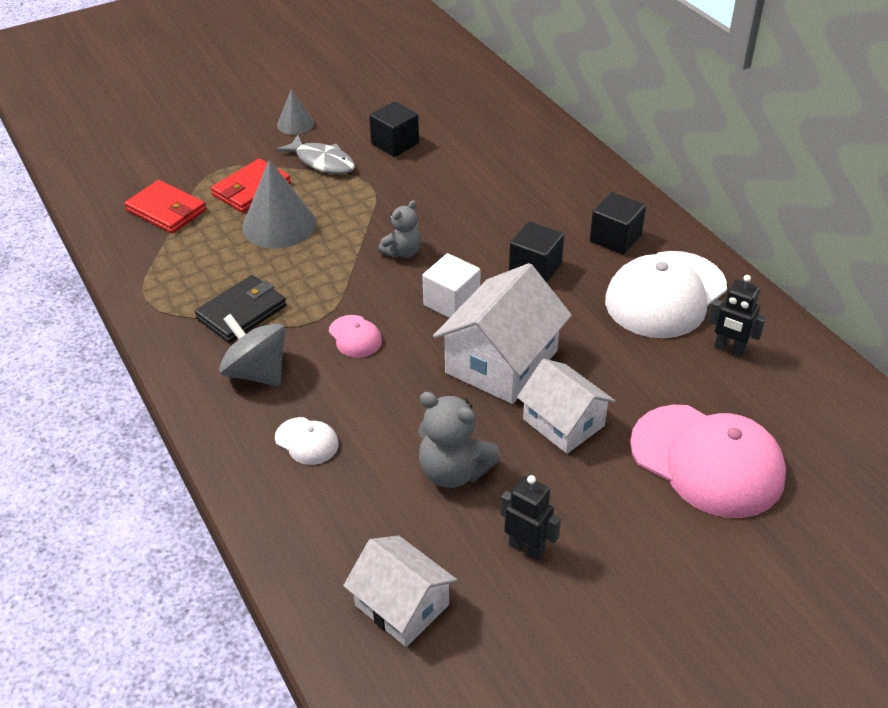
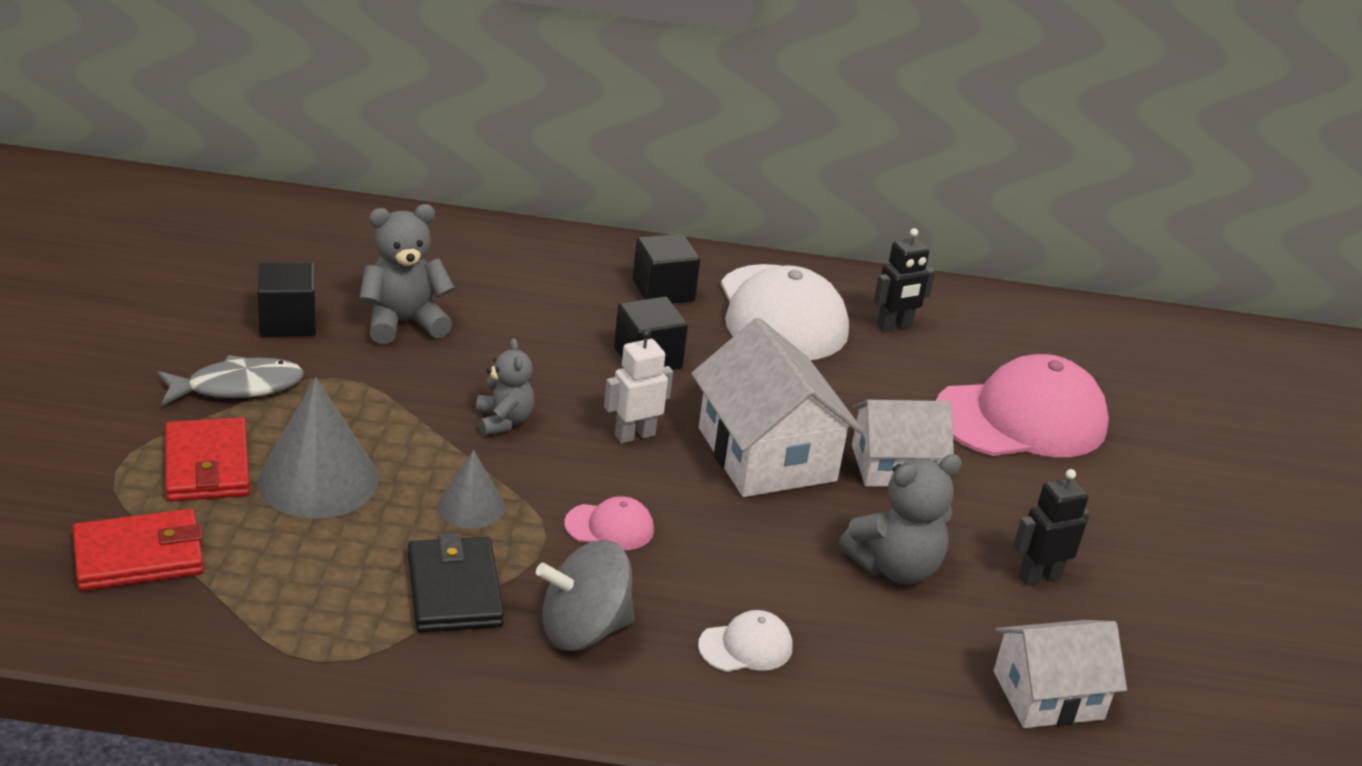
camera: 60 degrees left, 10 degrees down
(295, 124) = (118, 365): grey cone -> grey cone (471, 506)
(445, 174) = (404, 323): none -> grey teddy bear
(451, 302) = (634, 435): white cube -> white robot

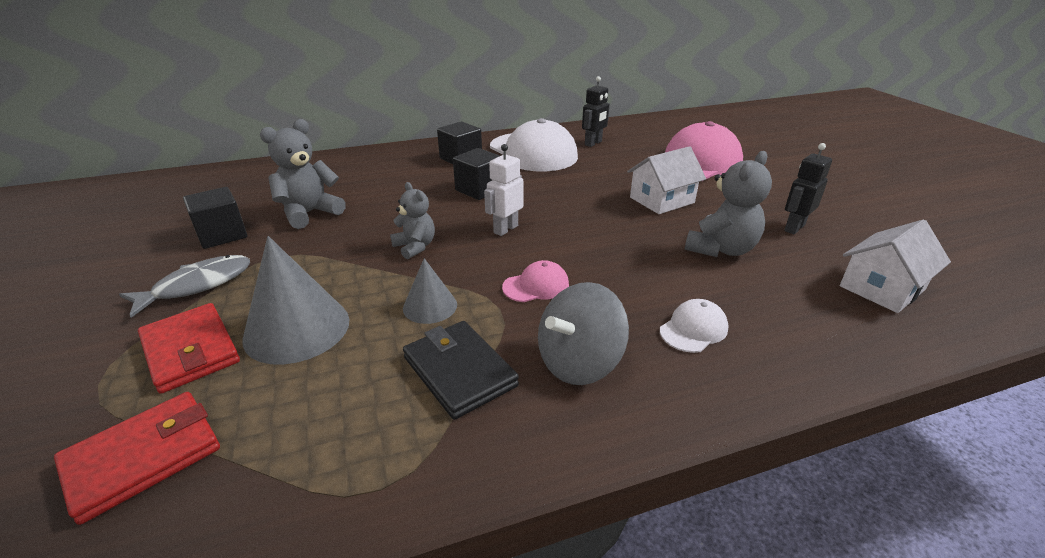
camera: 20 degrees left, 0 degrees up
(766, 454) = (590, 215): white house -> none

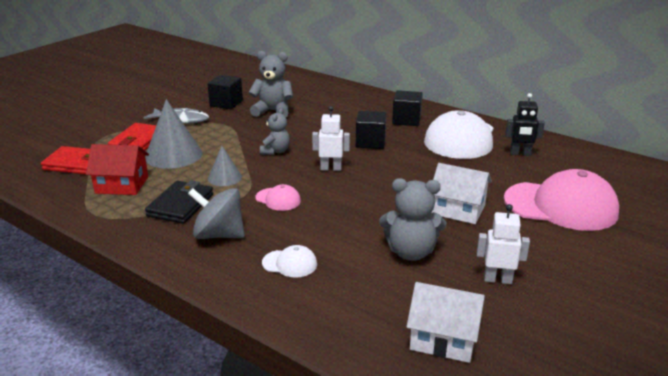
camera: 55 degrees right, 5 degrees down
(314, 417) = (122, 185): none -> red house
(794, 228) = (497, 279): black robot -> white robot

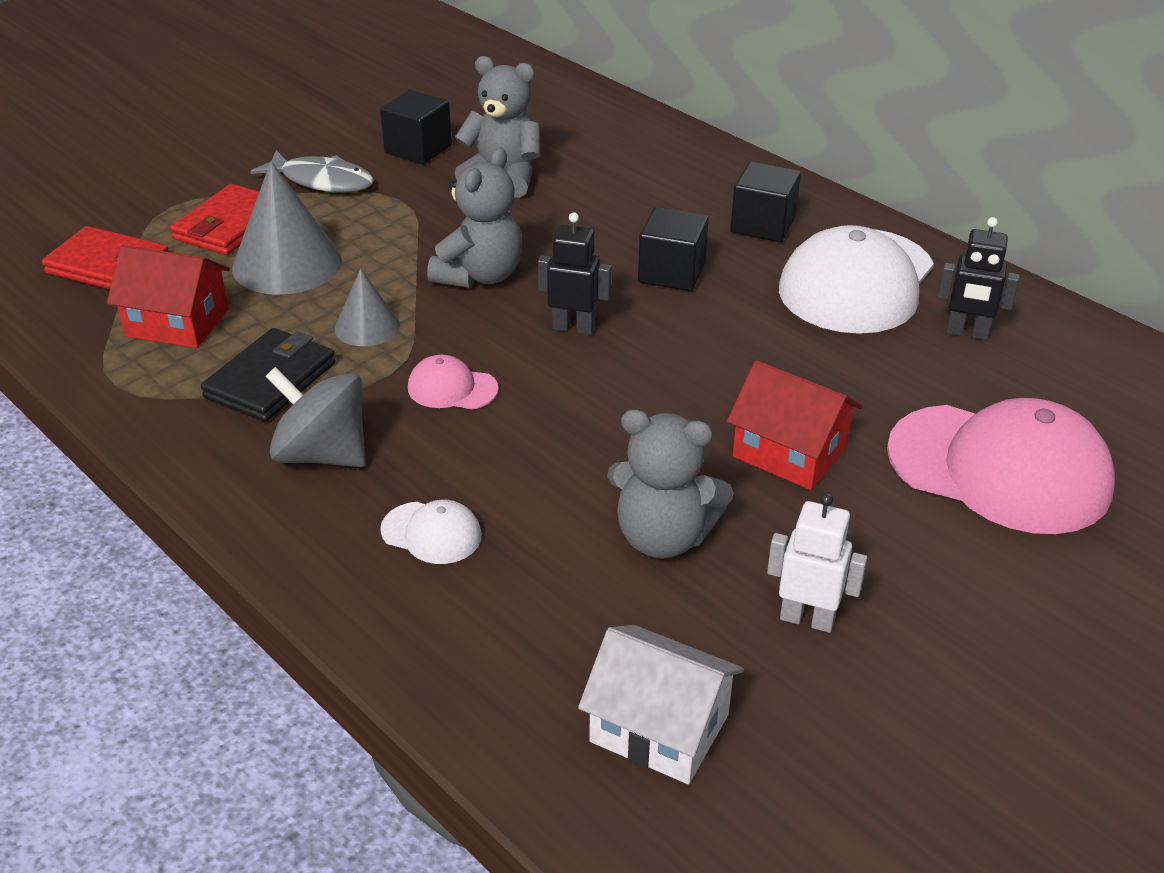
camera: 10 degrees right, 10 degrees up
(275, 151) = (480, 276): grey teddy bear -> grey teddy bear, size x1.54
(278, 199) = (452, 388): pink cap -> pink cap turned 150 degrees clockwise
(331, 168) = (573, 328): white robot -> black robot
(458, 209) = (789, 452): white house -> red house

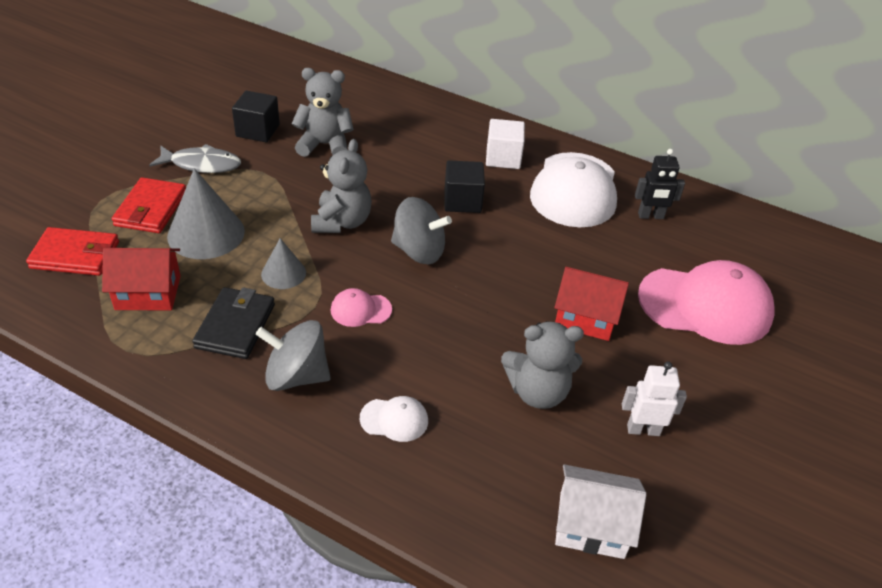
camera: 20 degrees left, 5 degrees up
(573, 328) = (419, 251): black robot -> grey spinning top
(763, 225) = (503, 158): black cube -> white cube

